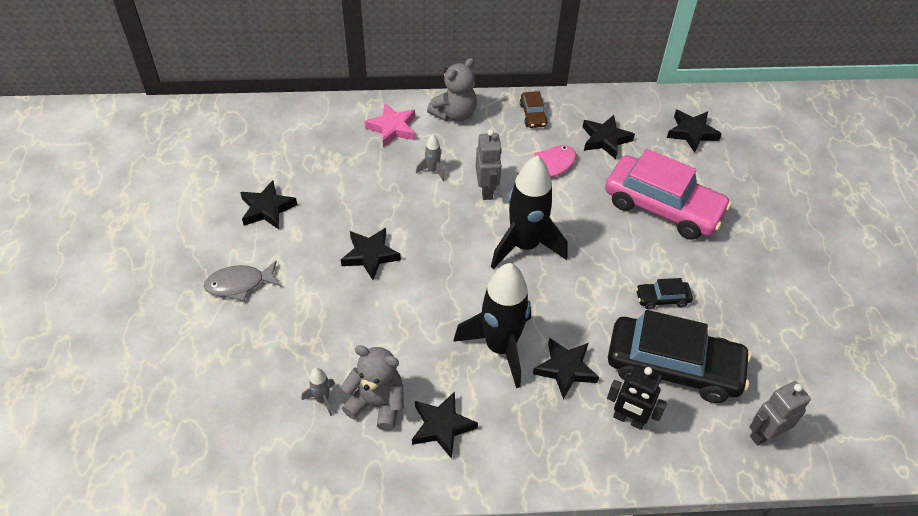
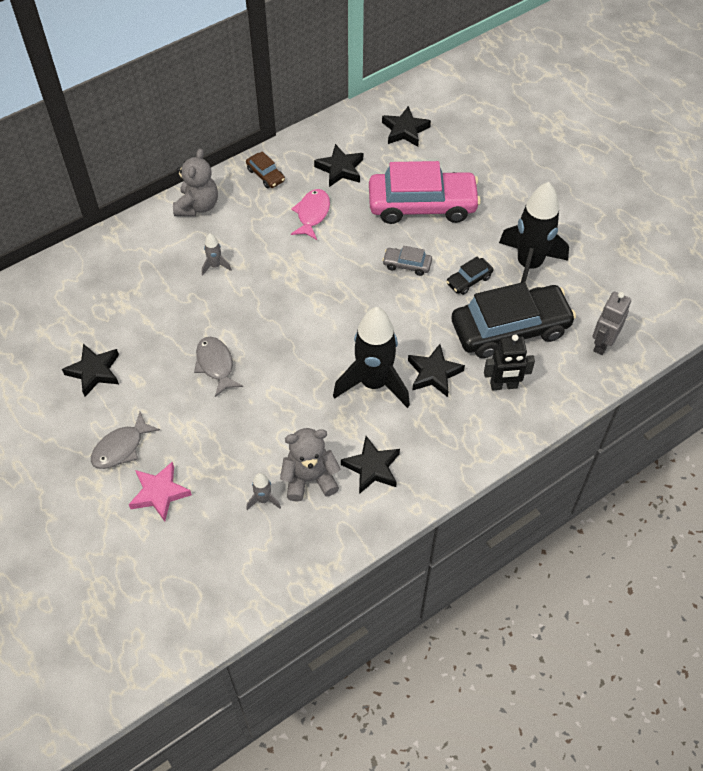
camera: 30 degrees left, 5 degrees up
(370, 255) = (216, 365): black star -> grey fish
(392, 128) = (152, 245): pink star -> pink star (159, 493)
(486, 190) = (273, 260): grey robot -> none
(525, 245) = (336, 292): black rocket -> black rocket (529, 265)
(609, 254) = (407, 265): none -> grey car

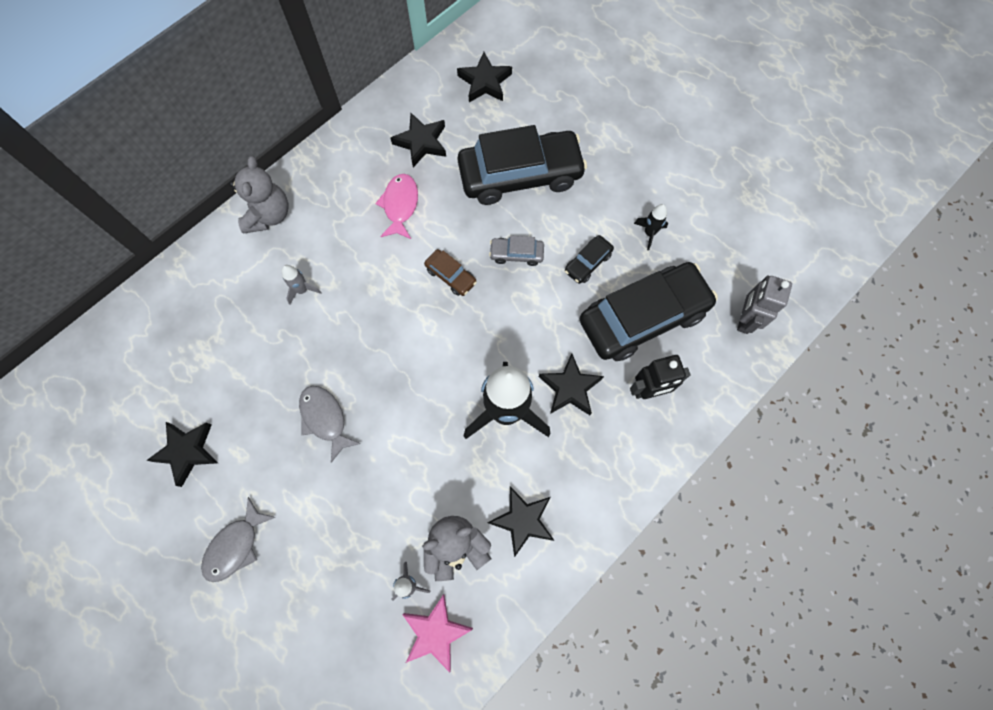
camera: 10 degrees left, 15 degrees up
(159, 493) = (290, 597): pink star -> pink star (435, 632)
(265, 175) = (339, 163): brown car -> brown car (451, 276)
(422, 205) = (520, 175): pink car -> black car
(529, 265) = (649, 233): black rocket -> black rocket, size x0.42

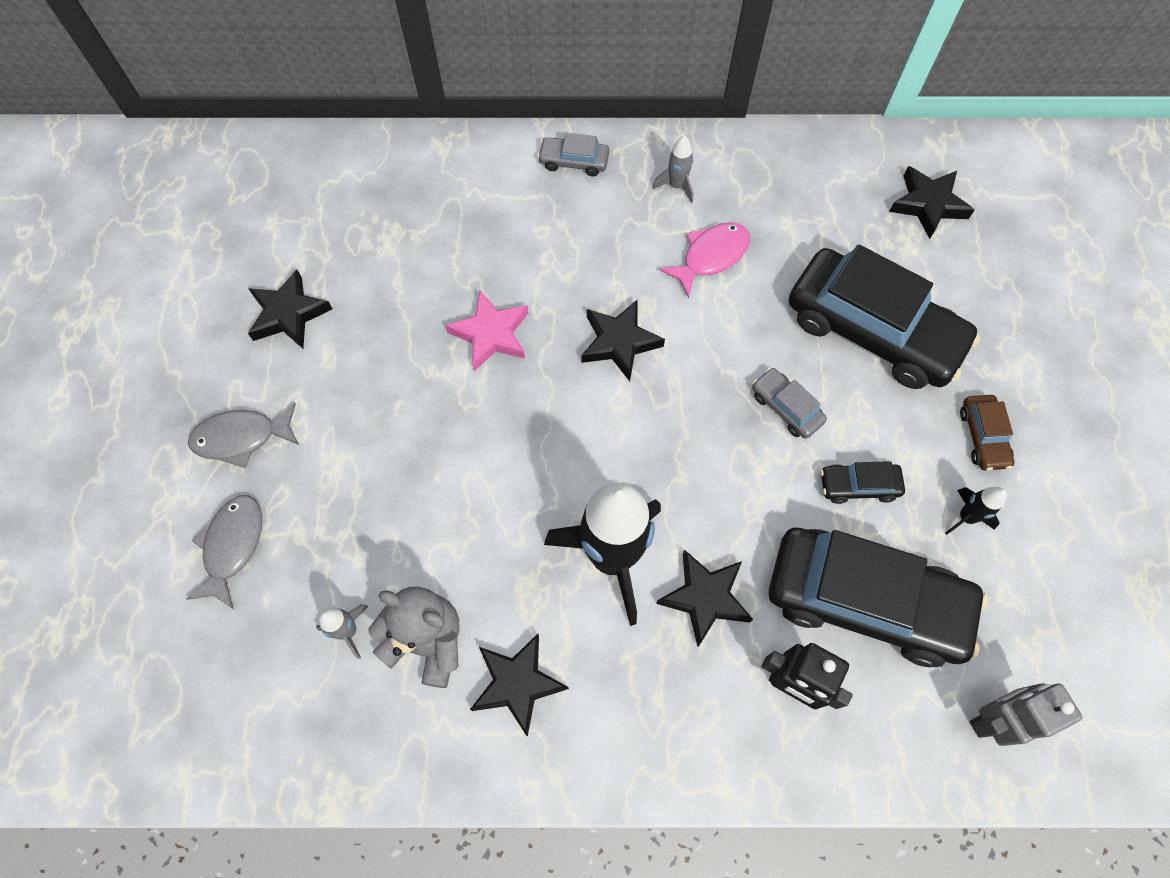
camera: 45 degrees right, 5 degrees down
(268, 215) = (573, 162): grey teddy bear -> grey car
(302, 290) = (534, 258): grey rocket -> grey rocket (676, 186)
(325, 419) = (433, 397): grey fish -> grey fish (232, 546)
(421, 142) = (796, 212): black star -> black star (619, 342)
(435, 632) = (324, 704): pink star -> pink star (491, 334)
(451, 276) = (693, 369): brown car -> brown car (983, 437)

